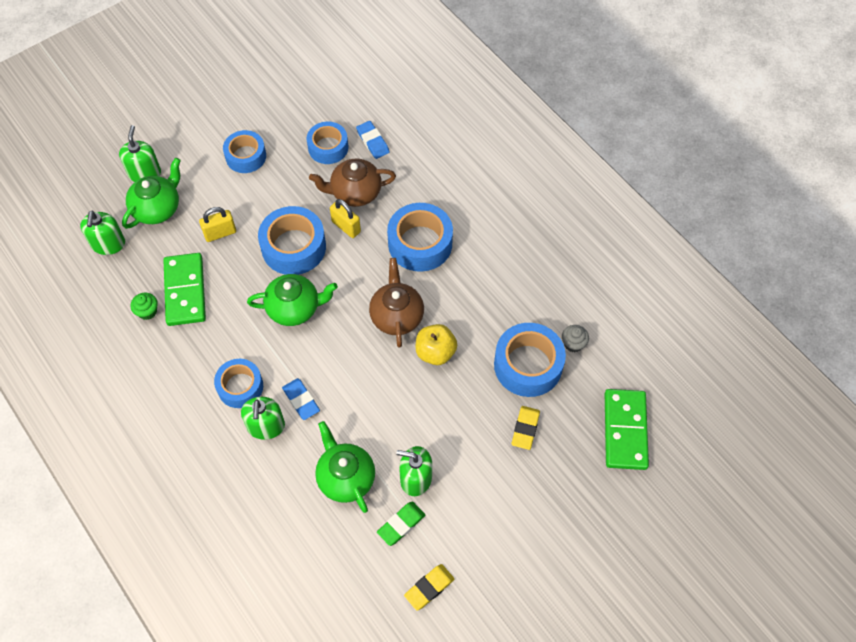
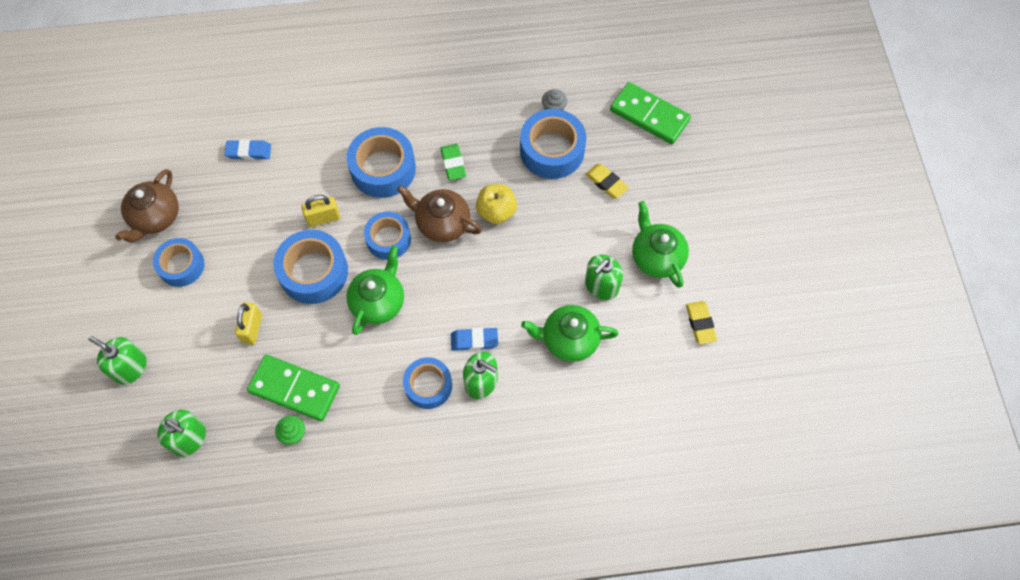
camera: 60 degrees left, 5 degrees up
(157, 208) = (181, 373): green teapot -> green teapot (656, 257)
(328, 147) = (226, 191): blue tape -> blue tape (388, 239)
(355, 192) = (292, 193): brown teapot -> brown teapot (155, 217)
(401, 524) = (635, 317): green eraser -> green eraser (453, 164)

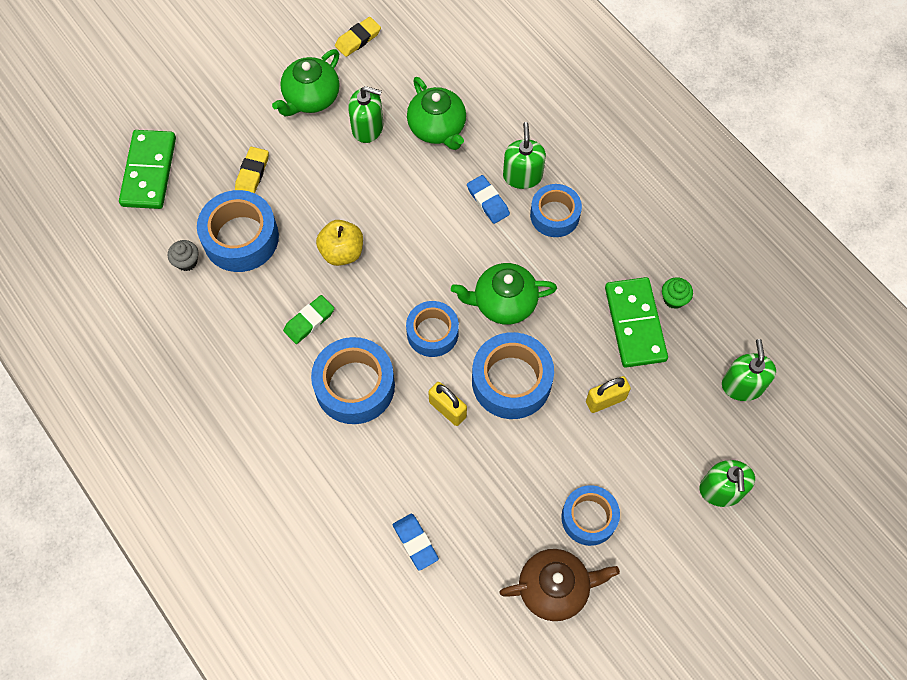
camera: 120 degrees left, 0 degrees up
(442, 223) = (384, 294): brown teapot -> none

